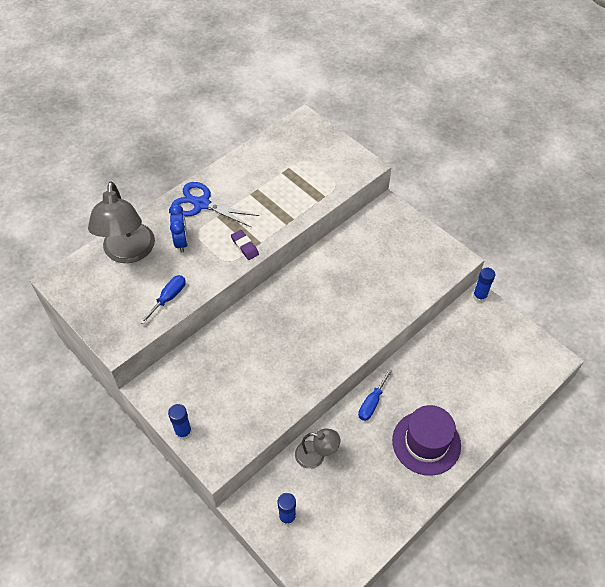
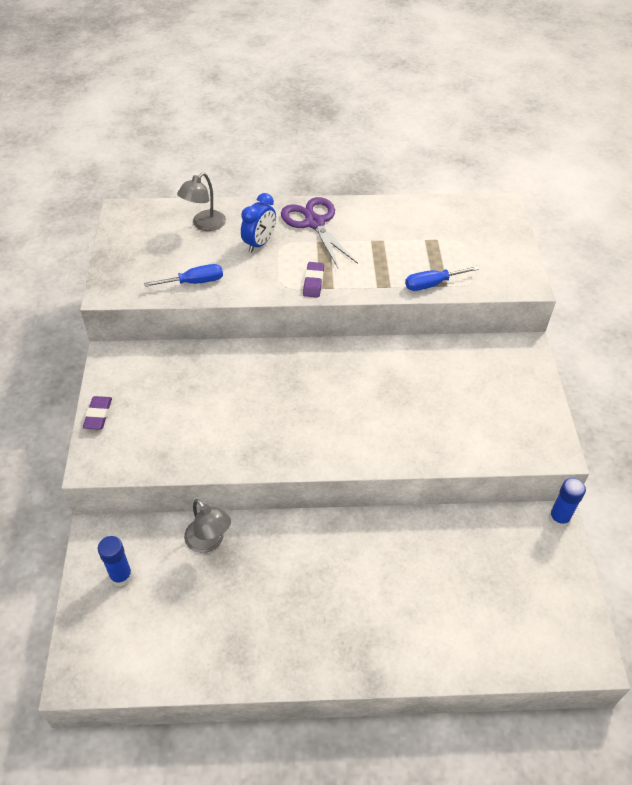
camera: 40 degrees right, 5 degrees down
(128, 252) = (204, 225): grey lamp -> grey lamp, size x0.54
(183, 432) = (98, 415): blue glue stick -> purple eraser
(202, 204) = (314, 223): blue scissors -> purple scissors
(372, 403) = (318, 536): blue screwdriver -> blue screwdriver (432, 284)
(426, 442) = (334, 621): purple hat -> none

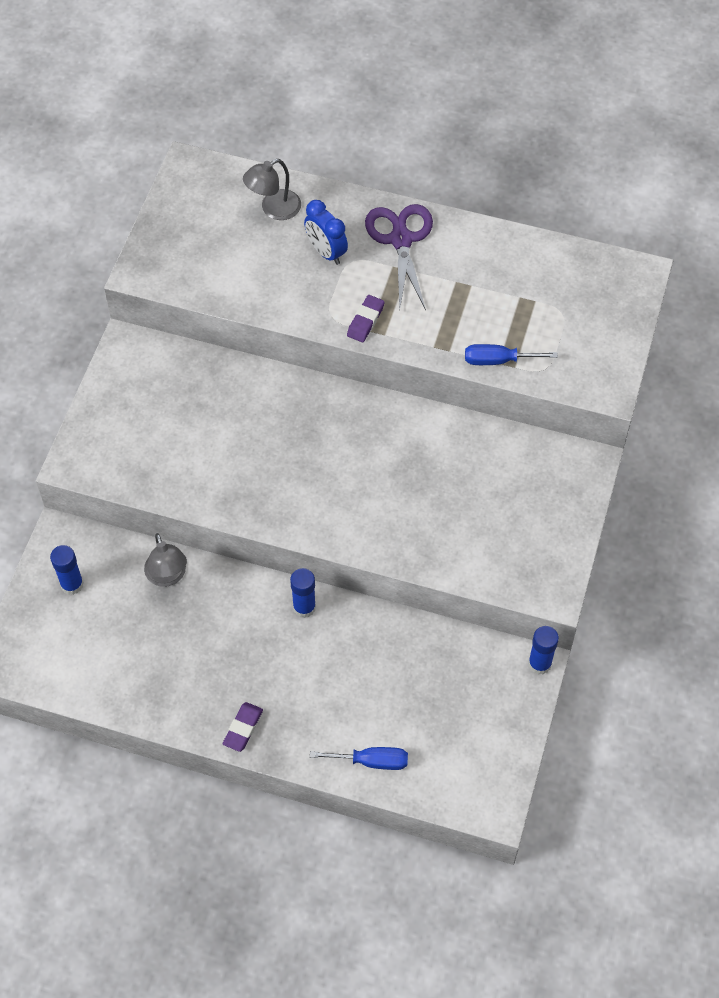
camera: 20 degrees right, 10 degrees up
(98, 415) = (94, 410): purple eraser -> purple eraser (243, 728)
(194, 282) = (235, 285): blue screwdriver -> blue screwdriver (371, 761)
(259, 243) = (326, 252): blue clock -> blue clock turned 90 degrees clockwise
(341, 532) = (304, 607): none -> blue glue stick

